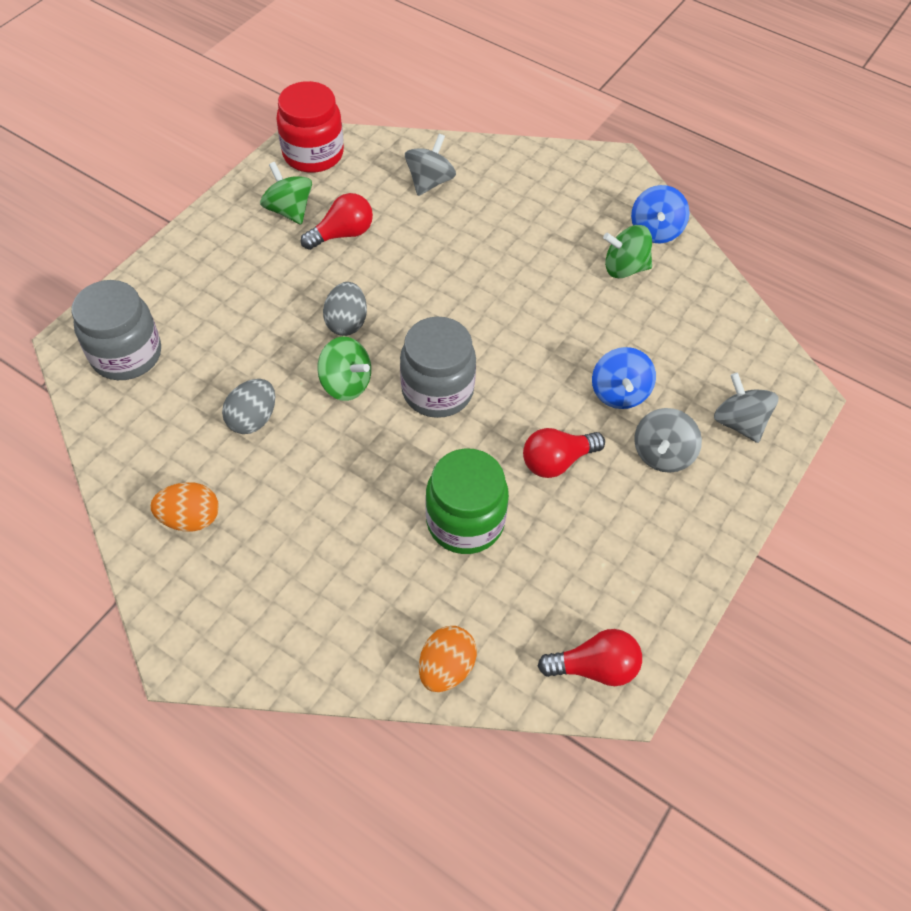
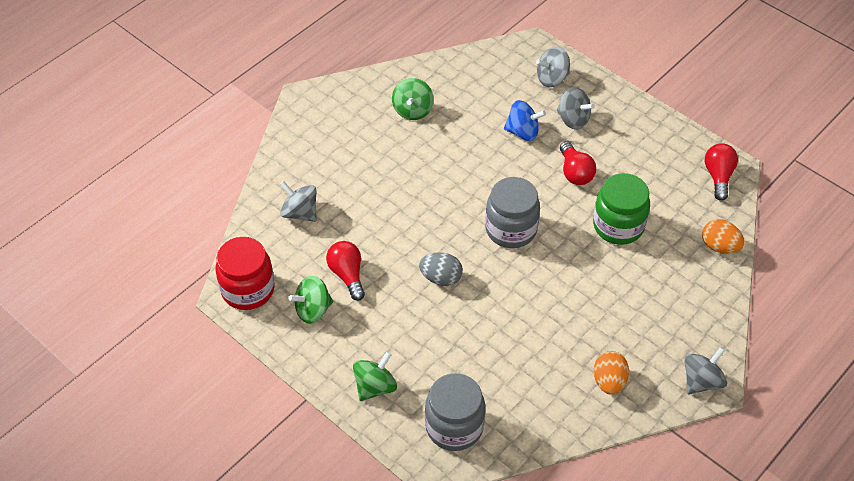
camera: 80 degrees left, 5 degrees down
(191, 639) = (701, 381): none -> grey spinning top
(253, 419) = (526, 341): grey egg -> none
(346, 383) = (499, 282): green spinning top -> green spinning top (375, 387)
(655, 230) = (379, 87): blue spinning top -> none

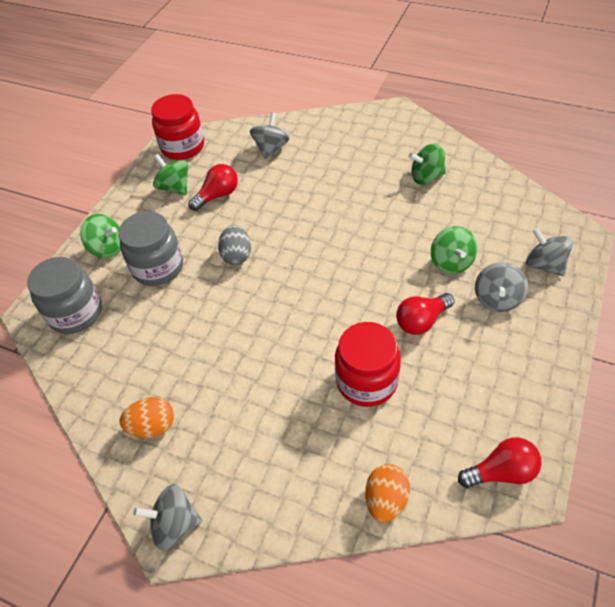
camera: 75 degrees right, 0 degrees up
(511, 229) = (317, 289): grey jar -> grey jar (158, 267)
(523, 132) = (451, 262): blue spinning top -> green spinning top
(618, 226) = (366, 381): green jar -> red jar
(701, 381) = (175, 524): grey spinning top -> grey spinning top turned 150 degrees clockwise

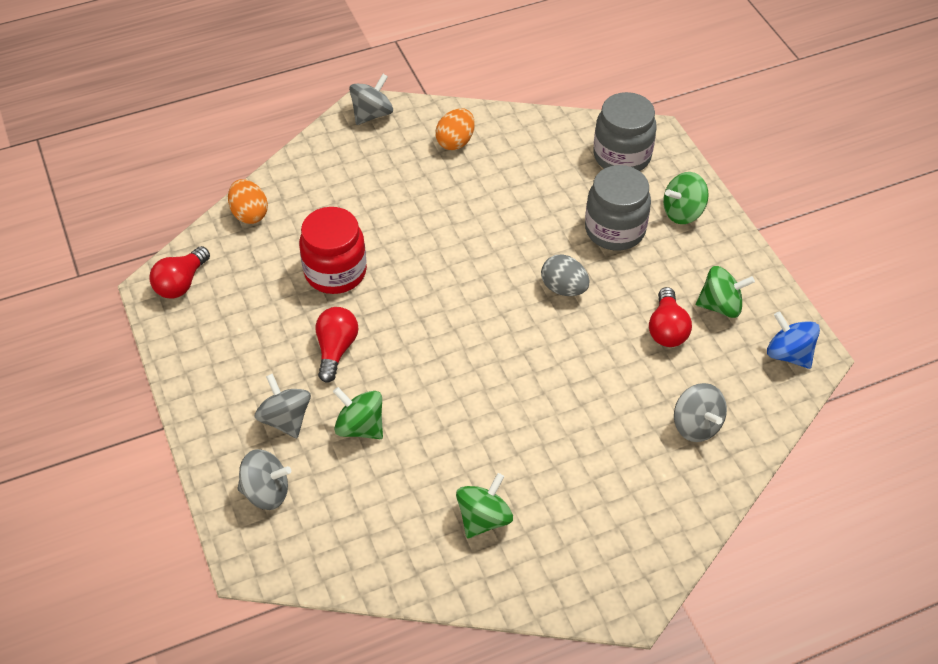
camera: 130 degrees right, 0 degrees up
(183, 147) = (788, 354): red jar -> blue spinning top

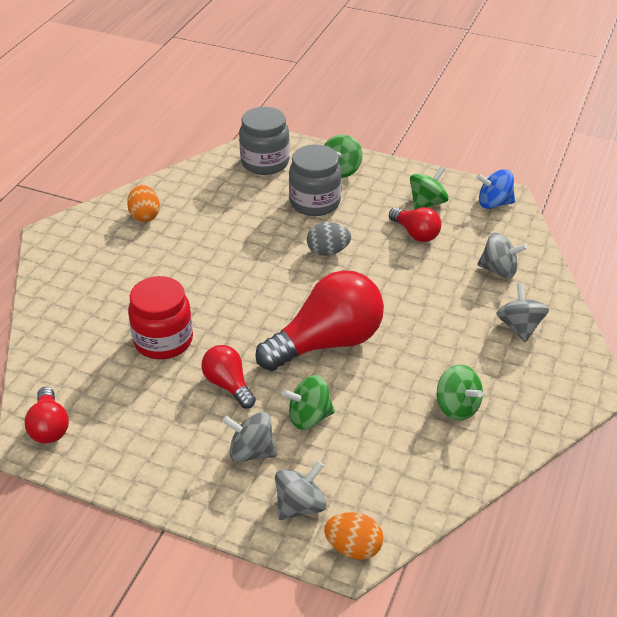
camera: 45 degrees left, 10 degrees down
(249, 214) = (46, 348): orange egg -> orange egg (353, 548)
(372, 114) = (60, 234): grey spinning top -> grey spinning top (519, 327)
(454, 374) = (327, 342): none -> red light bulb
(484, 518) = (457, 407): green spinning top -> green spinning top turned 150 degrees clockwise

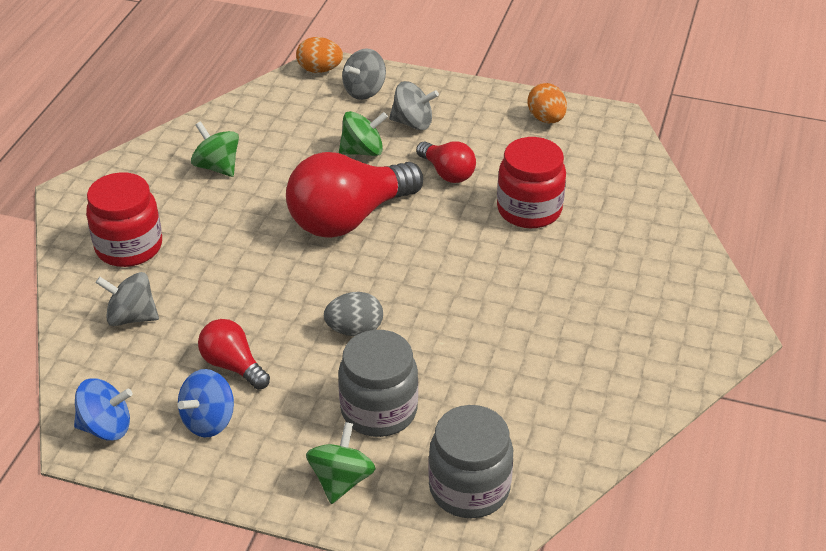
camera: 175 degrees right, 0 degrees up
(49, 427) = (605, 131): red light bulb -> none
(145, 216) = (621, 371): orange egg -> orange egg (546, 119)
(427, 203) = (209, 420): green spinning top -> blue spinning top
(519, 327) = (129, 247): grey spinning top -> red jar

